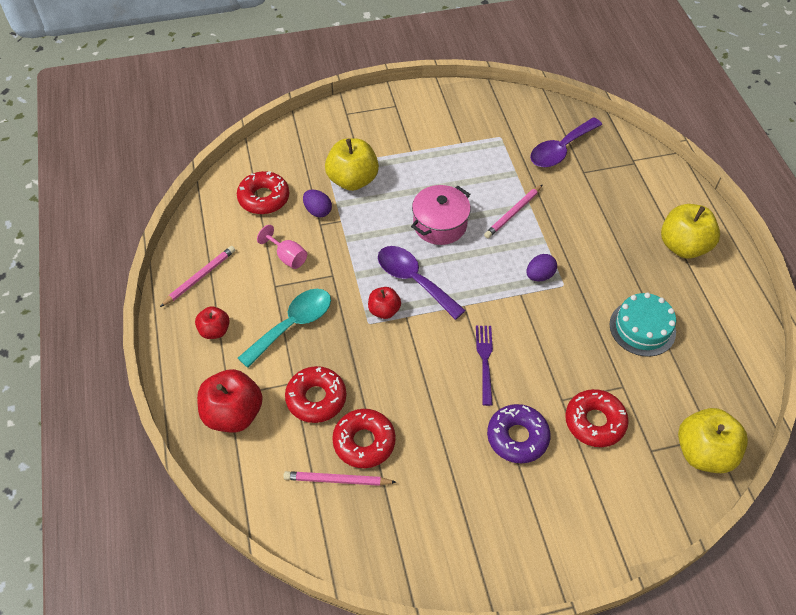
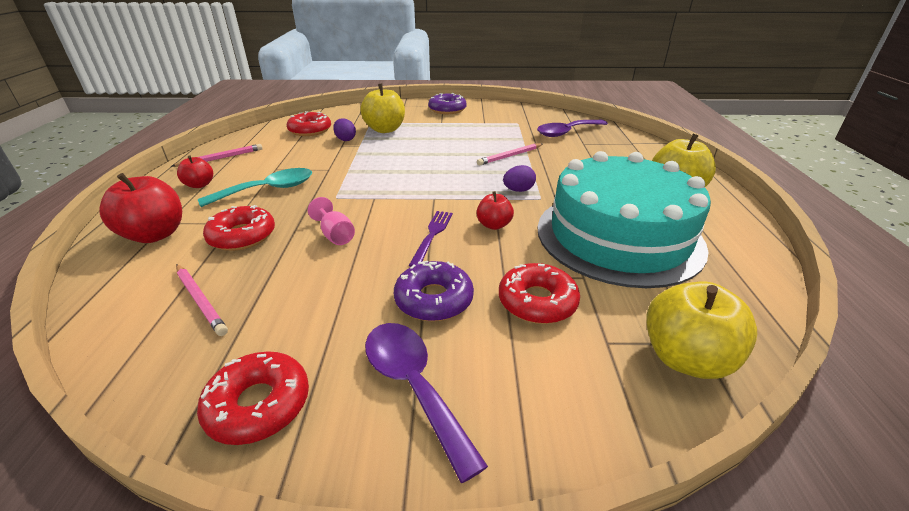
camera: 15 degrees right, 20 degrees down
(287, 257) = (300, 156): pink goblet -> pink goblet (335, 235)
(337, 480) = (200, 300): pink pencil -> pink pencil turned 150 degrees counterclockwise
(364, 442) = (259, 274): red donut -> red donut (259, 405)
(384, 310) = (356, 192): red apple -> red apple (494, 225)
(405, 117) = (447, 110): none -> purple donut
(413, 280) = (397, 179): purple spoon -> purple spoon (414, 386)
(439, 224) = (441, 155): pink pot -> none
(642, 328) = (618, 236): turquoise cake -> turquoise cake, size x2.16

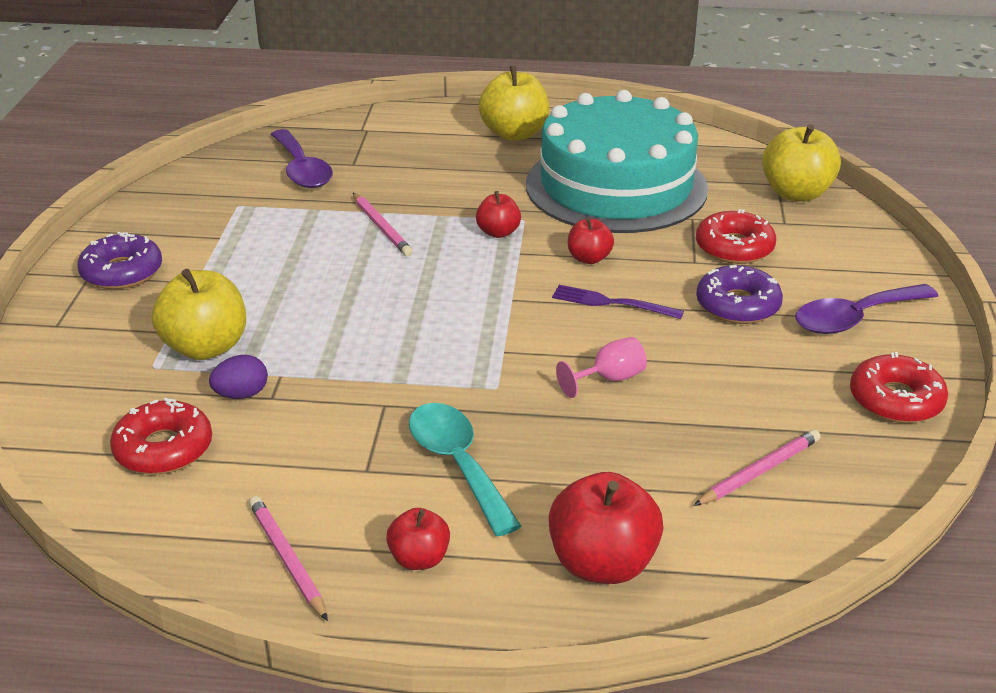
camera: 85 degrees left, 0 degrees up
(242, 236) = (609, 465): red donut -> none
(518, 190) = (498, 232): purple egg -> red apple

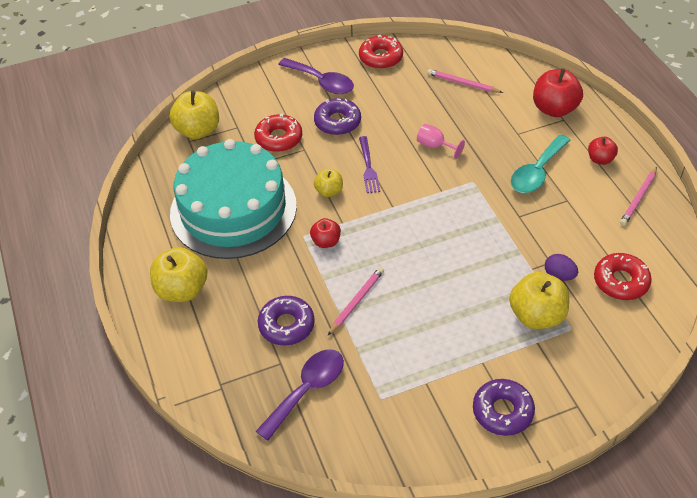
camera: 115 degrees left, 15 degrees up
(398, 178) = (286, 325): none -> purple donut
(589, 258) = (329, 191): red apple -> yellow apple

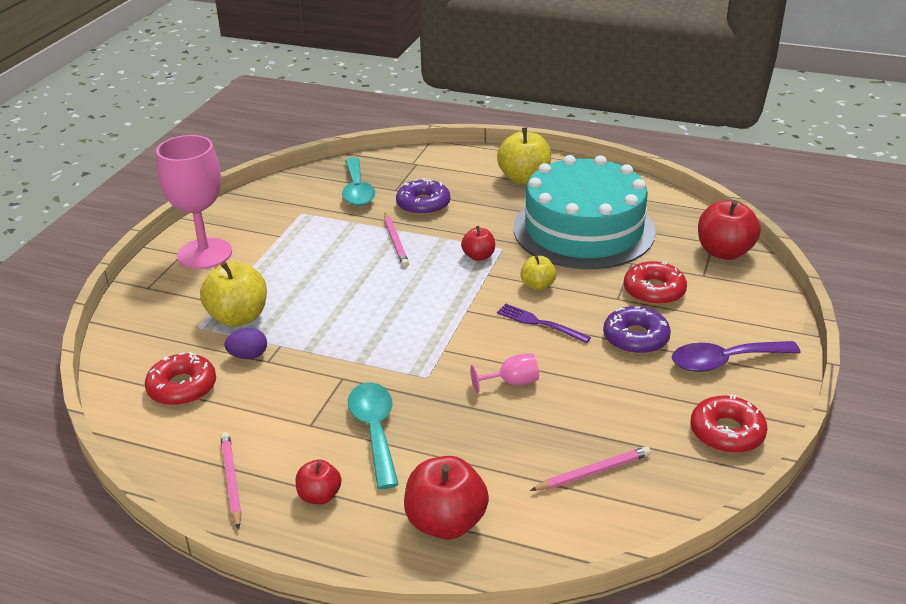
camera: 130 degrees right, 15 degrees down
(198, 130) = (724, 252): yellow apple -> red apple
(307, 390) = (357, 190): purple spoon -> turquoise spoon
(502, 411) = (204, 254): purple donut -> pink goblet

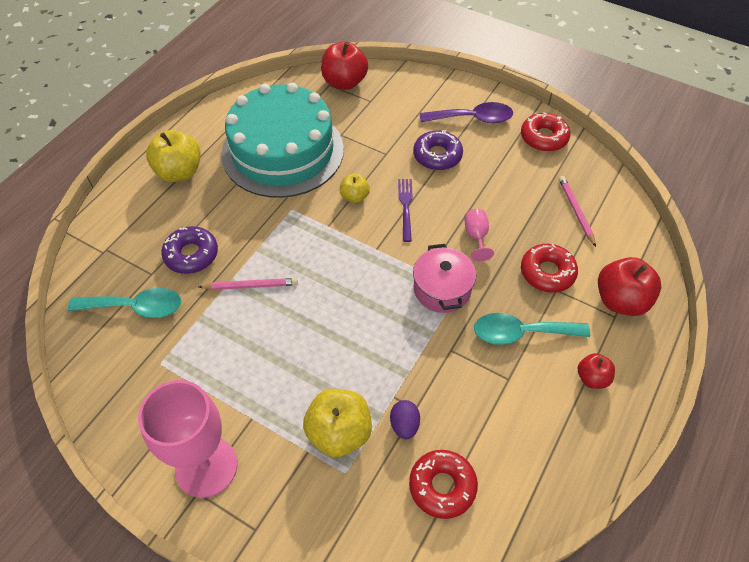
camera: 80 degrees left, 20 degrees up
(231, 480) = (571, 443): pink pencil -> none
(423, 363) = (442, 289): none -> pink pot
(478, 256) = (298, 227): red apple -> none
(538, 323) = (405, 206): purple fork -> purple fork turned 135 degrees clockwise
(654, 291) = (382, 132): red donut -> red donut (547, 273)
(724, 361) = (472, 119): purple spoon -> purple spoon turned 90 degrees counterclockwise

